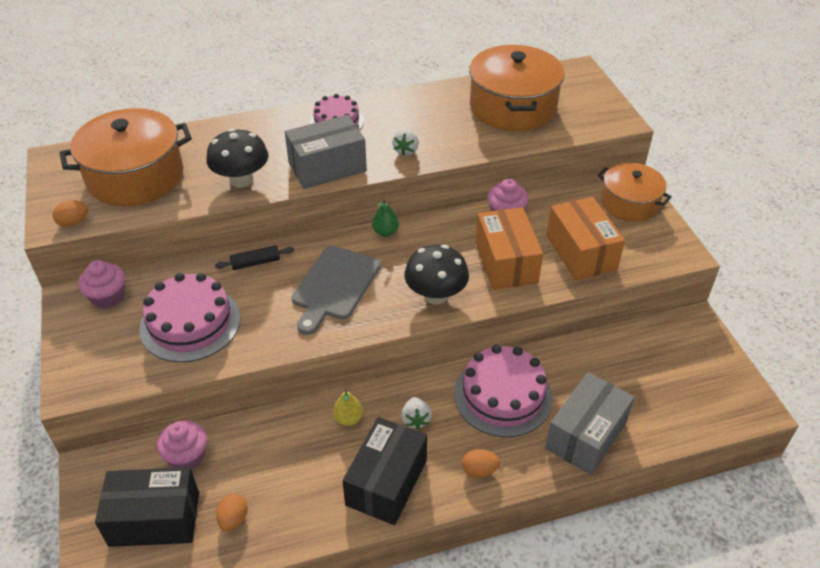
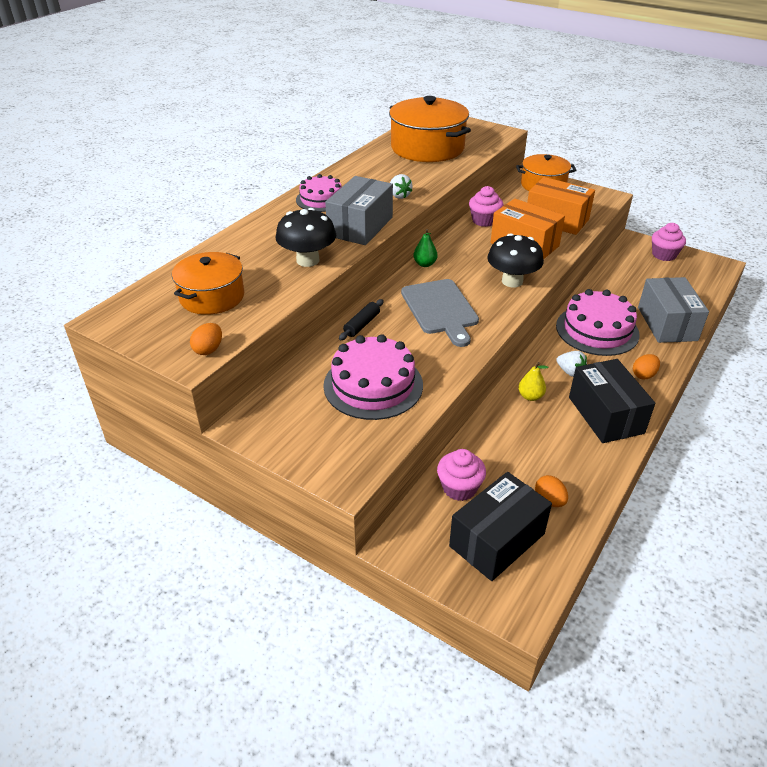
camera: 40 degrees left, 5 degrees down
(108, 297) = (276, 406): pink cupcake -> pink cupcake (664, 255)
(135, 177) = (212, 297): orange pot -> orange pot, size x0.63

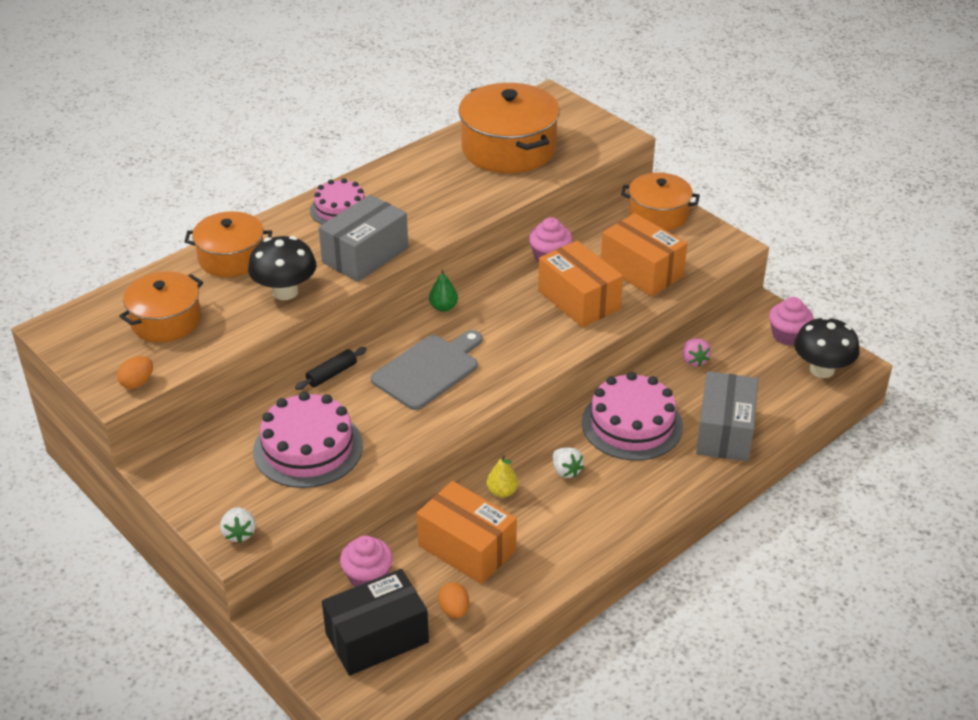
camera: 15 degrees right, 0 degrees up
(248, 243) = (231, 258): none -> orange pot
(399, 196) = (433, 218): white strawberry -> white strawberry (239, 533)
(440, 309) = (428, 370): grey cutting board -> grey cutting board turned 135 degrees counterclockwise
(512, 281) = (532, 348): black mushroom -> black mushroom (822, 369)
(529, 446) = (467, 548): none -> orange box
(605, 415) = (574, 530): black box -> none
(611, 280) = (694, 360): none -> pink strawberry
(643, 375) = (650, 491): orange egg -> none

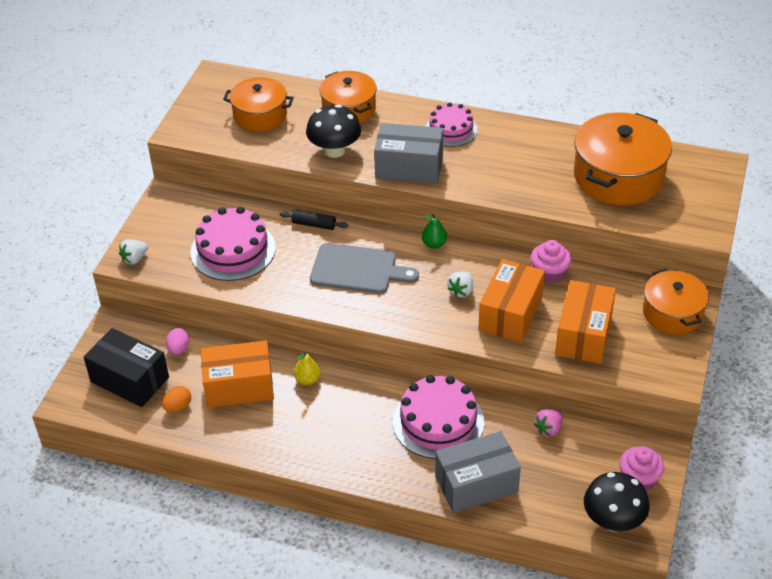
camera: 60 degrees right, 5 degrees up
(137, 383) = (192, 135): orange egg -> none
(367, 577) = (178, 349): pink cupcake -> pink egg
(467, 548) = (239, 386): orange box -> orange box turned 75 degrees clockwise
(566, 471) = (356, 405): white strawberry -> white strawberry (461, 291)

